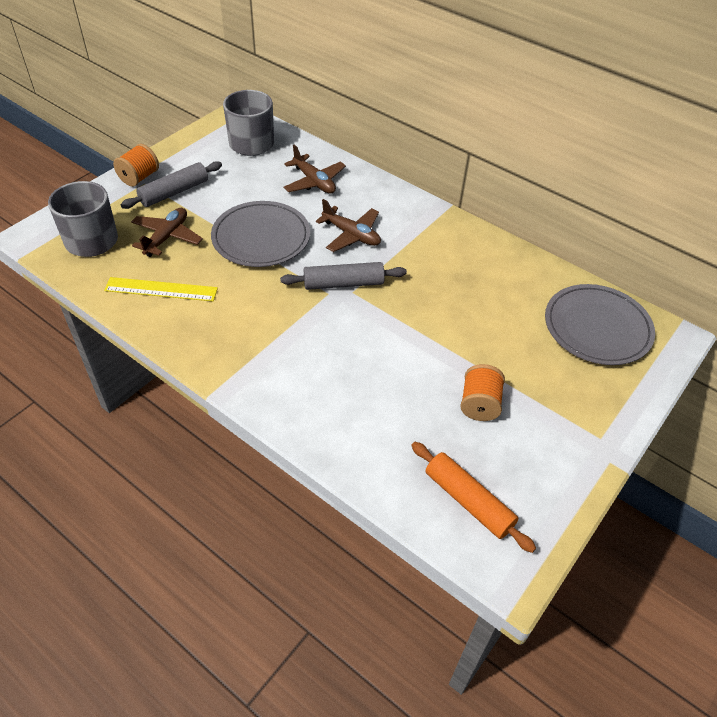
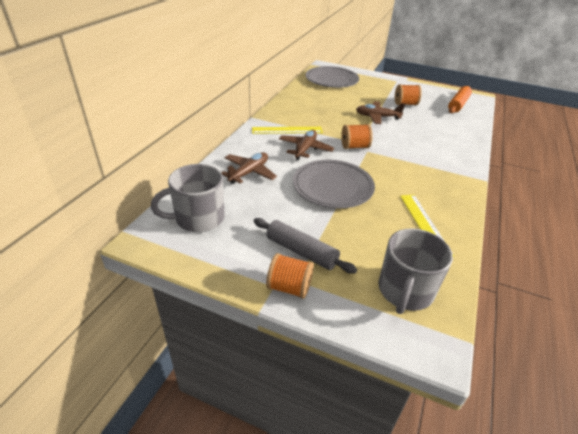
camera: 105 degrees left, 10 degrees down
(167, 237) = (366, 238): brown plane -> brown plane (377, 117)
(343, 283) = (354, 146): grey rolling pin -> orange spool
(406, 229) = (287, 130): none -> yellow ruler

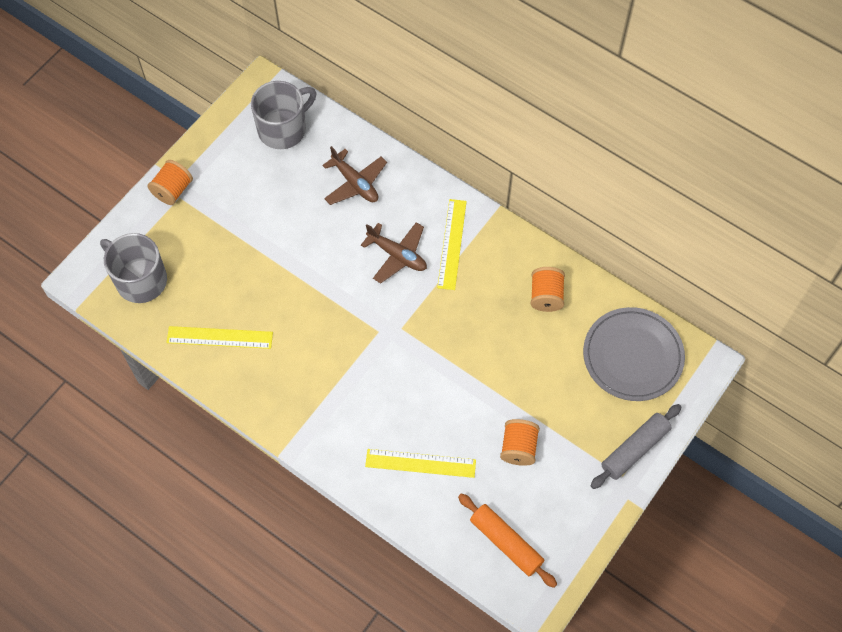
camera: 105 degrees right, 25 degrees up
(198, 218) = (283, 129): grey mug -> grey mug turned 60 degrees clockwise
(301, 251) = (212, 209): grey rolling pin -> grey rolling pin (634, 449)
(333, 186) = (307, 265): grey plate -> none
(354, 146) = (392, 318): orange spool -> orange spool (546, 296)
(377, 117) = (476, 382): brown plane -> none
(440, 130) = (420, 463): none -> yellow ruler

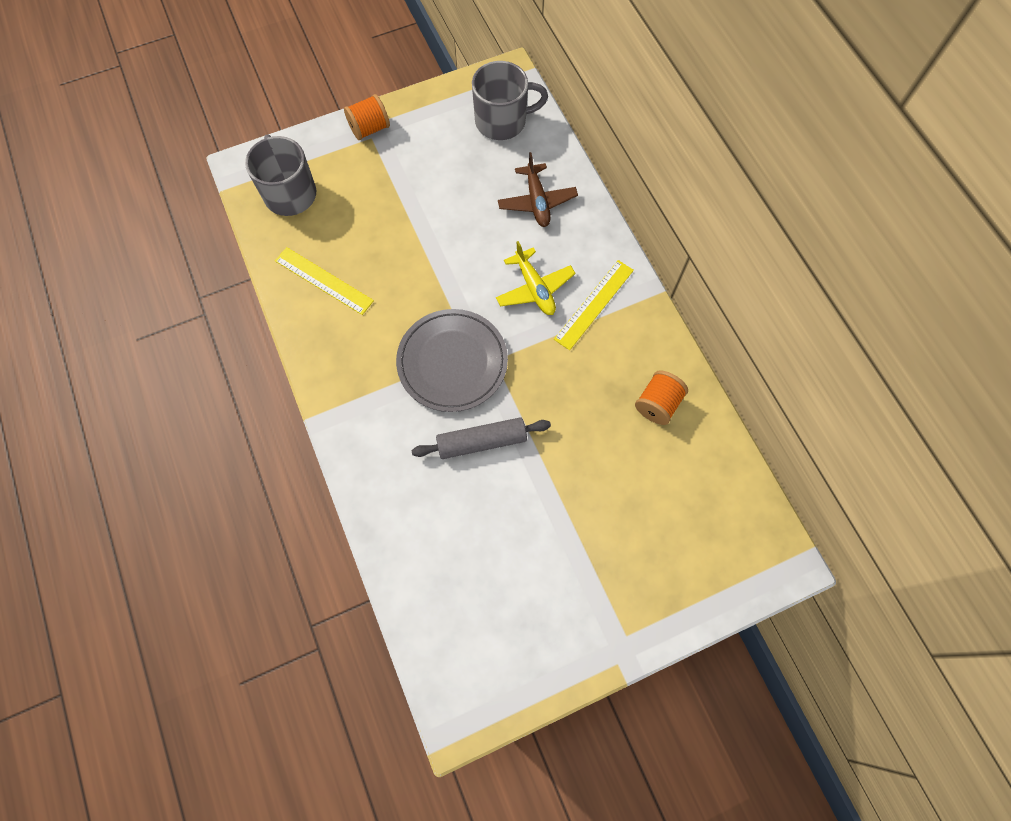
camera: 30 degrees right, 5 degrees up
(397, 255) = (534, 288): brown plane -> yellow plane
(420, 463) = (430, 503): yellow ruler -> none
(506, 542) = (463, 635): orange rolling pin -> none
(518, 448) = (536, 543): orange spool -> none
(632, 356) = (712, 514): grey plate -> grey plate (452, 362)
(634, 449) = (656, 614): grey rolling pin -> grey rolling pin (482, 442)

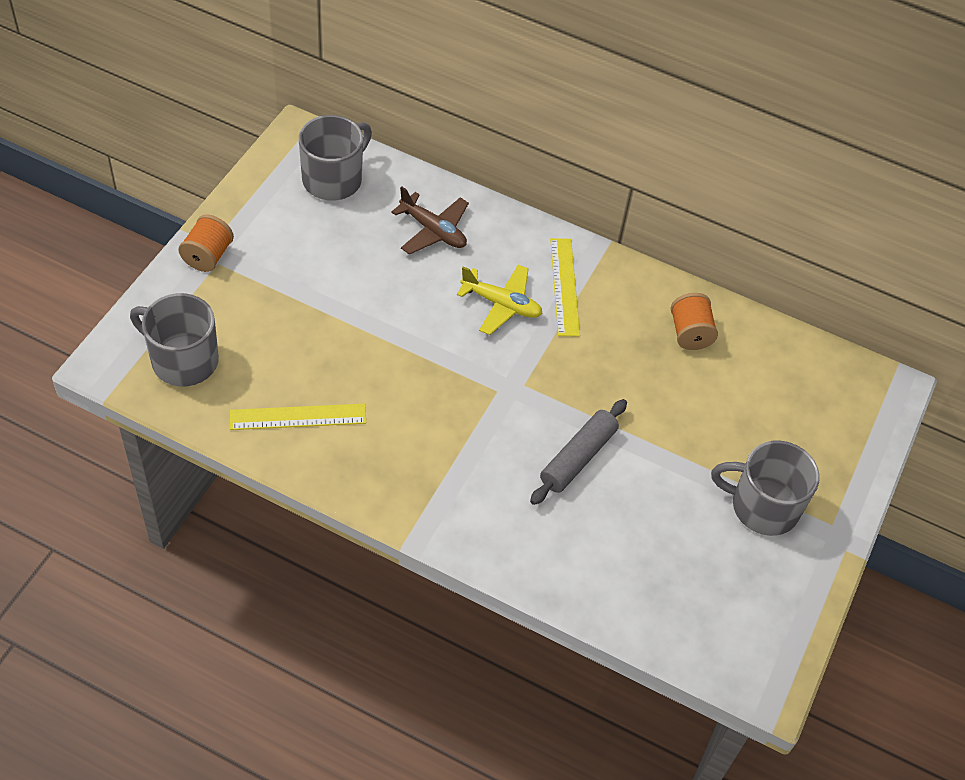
camera: 45 degrees left, 15 degrees down
(452, 362) = (489, 410): grey plate -> none
(584, 580) = (762, 506): none -> grey mug

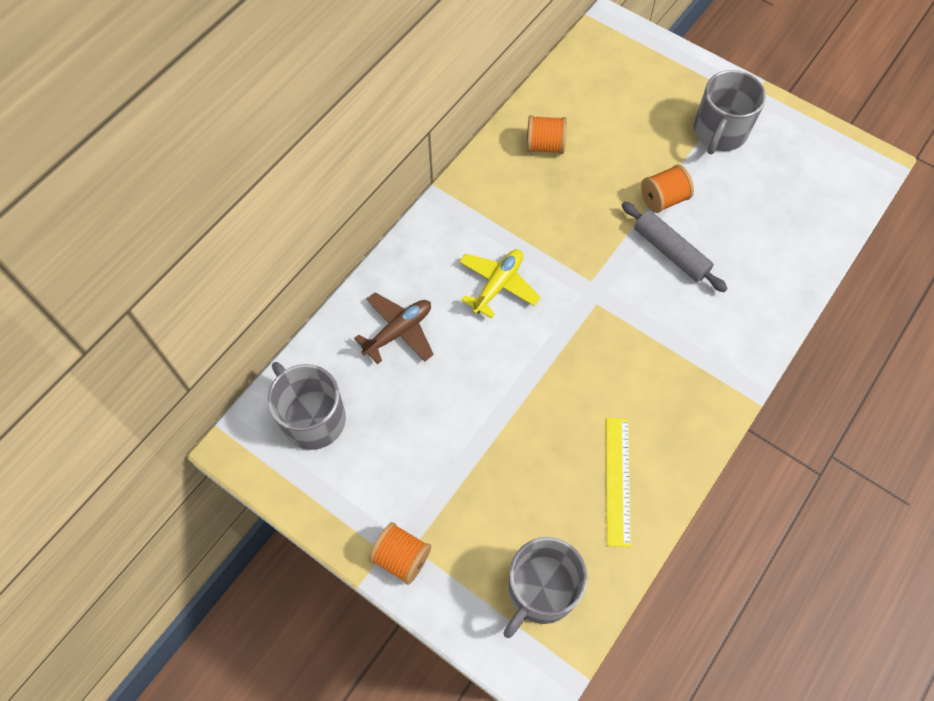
camera: 75 degrees left, 10 degrees up
(564, 286) = (482, 231): yellow ruler -> none
(648, 449) = (663, 199): none -> orange spool

